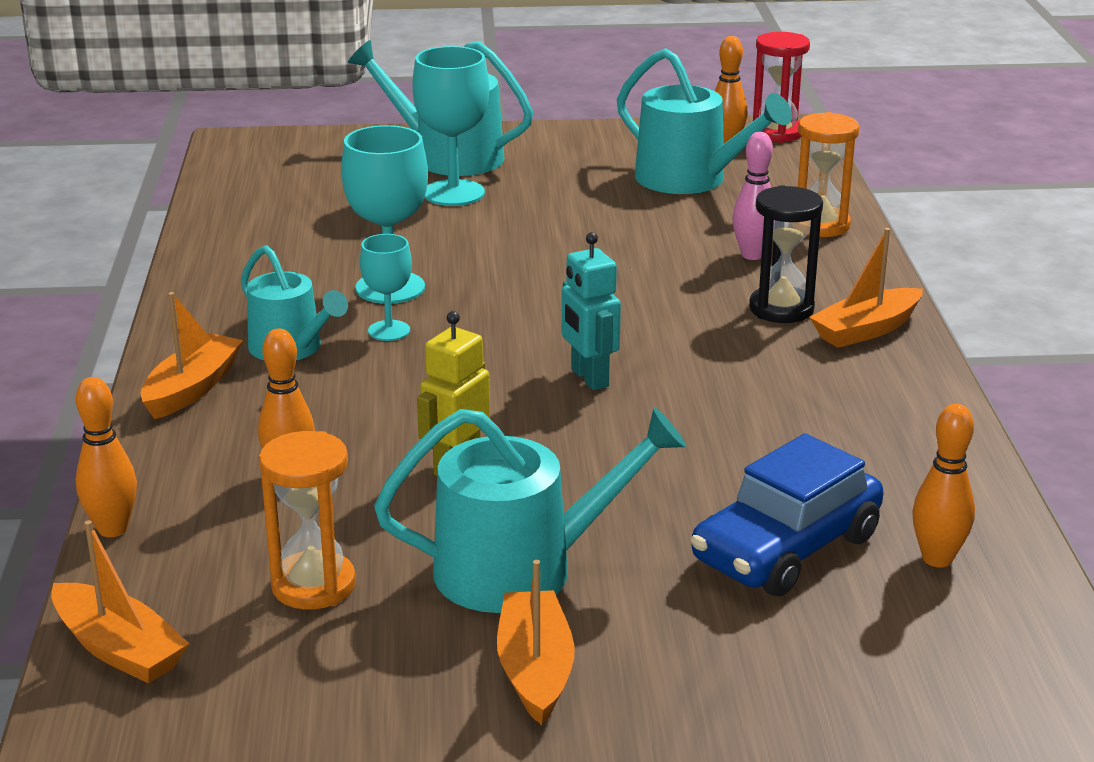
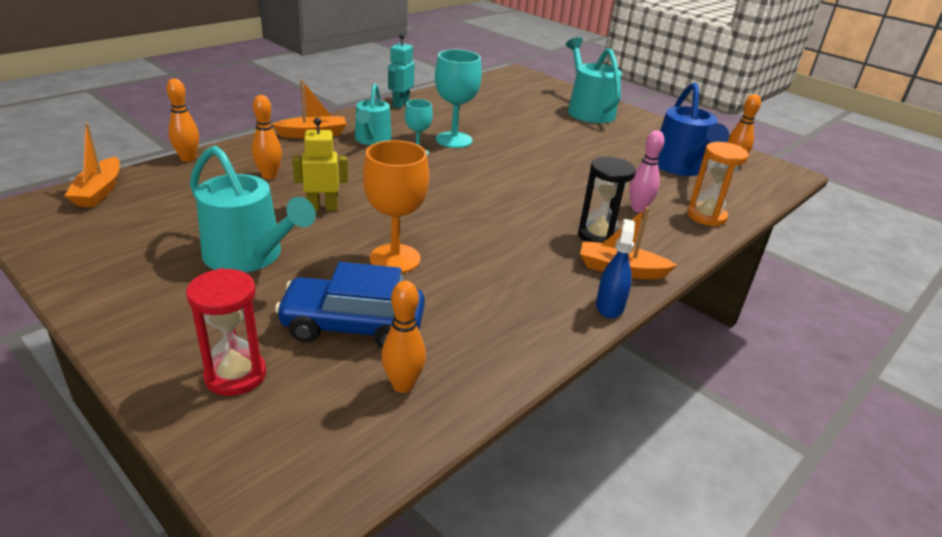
camera: 45 degrees right, 5 degrees up
(313, 585) = (185, 212): orange hourglass -> none
(453, 193) = (559, 123): turquoise goblet -> none
(535, 670) = (162, 291): orange boat -> none
(589, 378) = (446, 210): turquoise robot -> turquoise robot (400, 104)
(666, 462) = (395, 259): none -> orange goblet
(690, 179) = (681, 167): turquoise watering can -> blue watering can
(776, 133) = (776, 171): red hourglass -> red hourglass (235, 375)
(928, 371) = (609, 306): none -> blue spray bottle

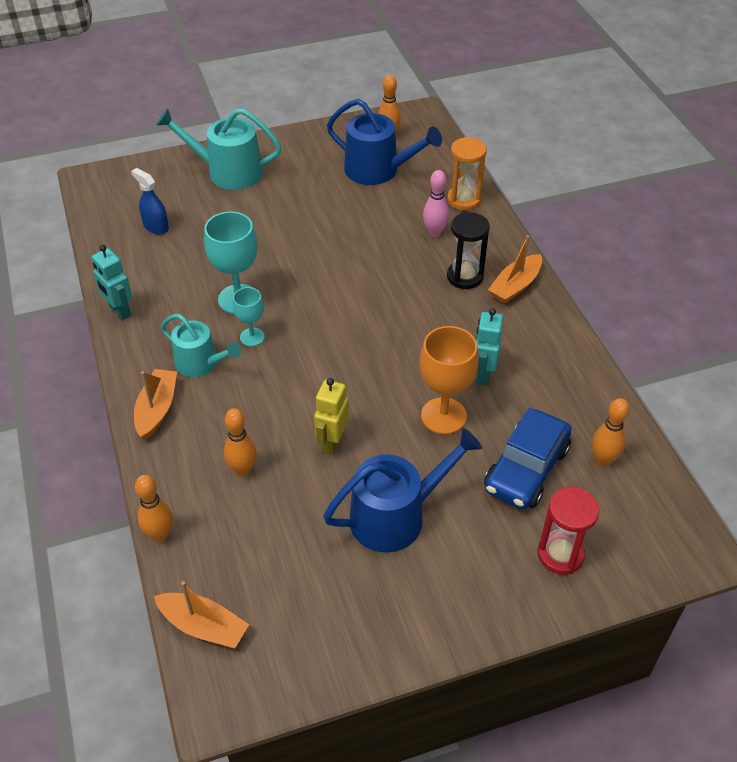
camera: 60 degrees left, 15 degrees up
(249, 255) = (395, 516): turquoise watering can -> blue watering can
(471, 272) = (483, 374): none -> turquoise robot
(609, 306) = (557, 314): blue spray bottle -> blue spray bottle (156, 227)

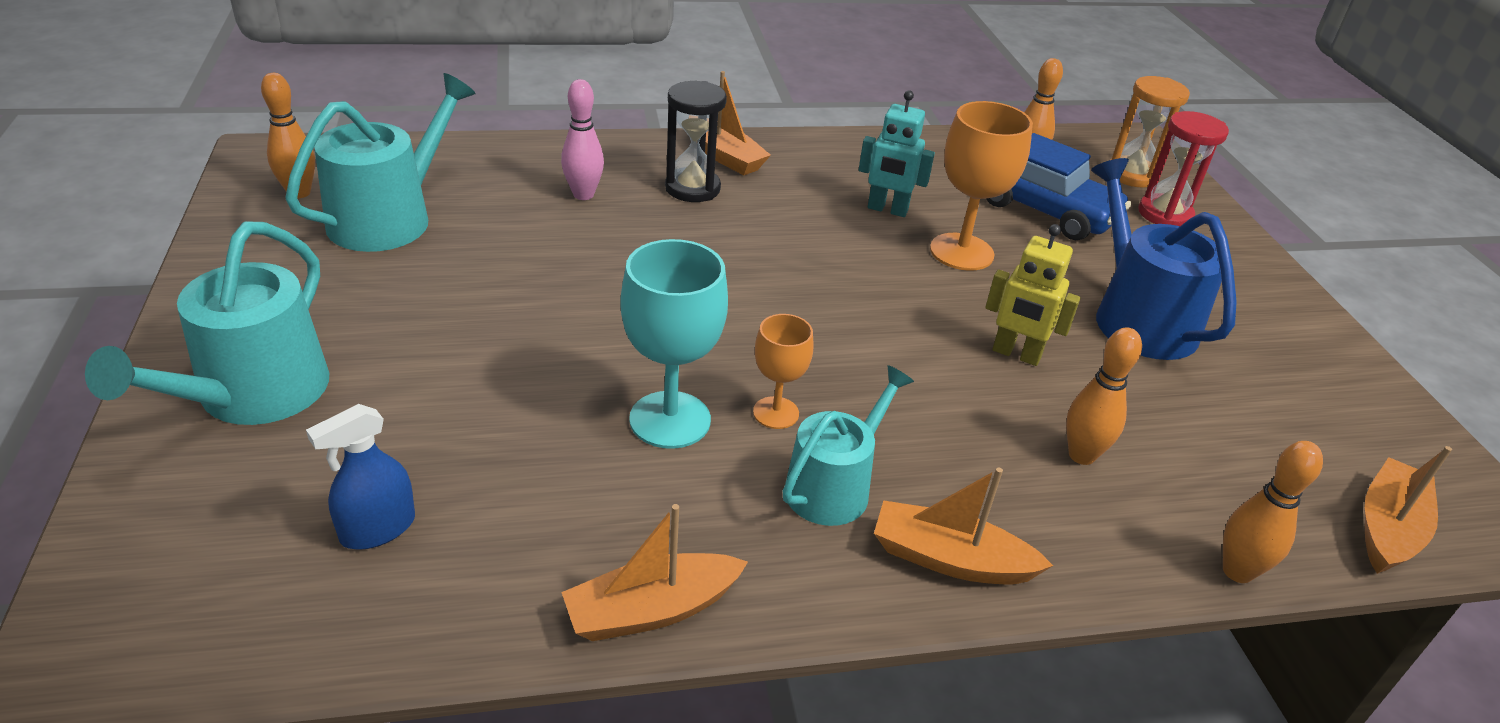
camera: 85 degrees left, 10 degrees down
(119, 311) = (652, 610): turquoise robot -> orange boat
(252, 337) = (776, 413): turquoise goblet -> orange goblet
(378, 170) = (389, 218): blue watering can -> turquoise watering can
(464, 200) = (519, 158): orange hourglass -> orange hourglass (1131, 175)

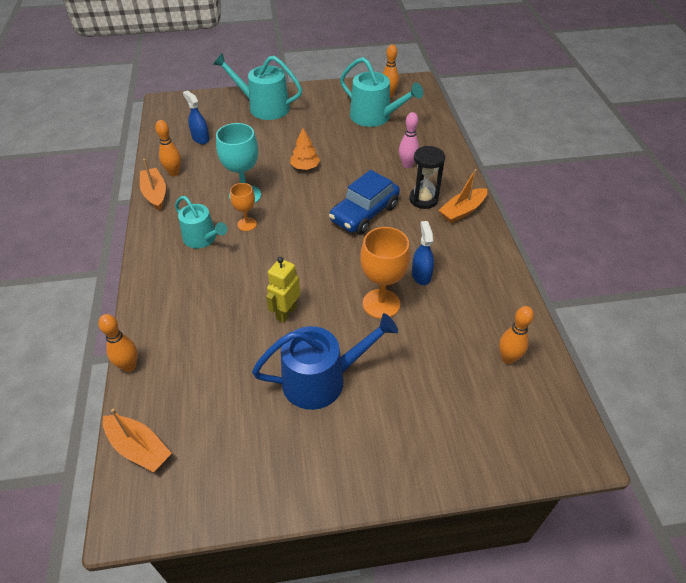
camera: 95 degrees right, 10 degrees up
(567, 324) = (305, 167): none -> orange tree
(887, 210) = (421, 275): turquoise robot -> blue spray bottle
(950, 559) = (158, 268): orange boat -> none
(1046, 211) = (440, 357): blue car -> blue car (364, 213)
(1081, 455) = (209, 324): orange bowling pin -> orange bowling pin (174, 173)
(1131, 175) = (512, 428): orange hourglass -> none
(1165, 214) = (454, 434): red hourglass -> none

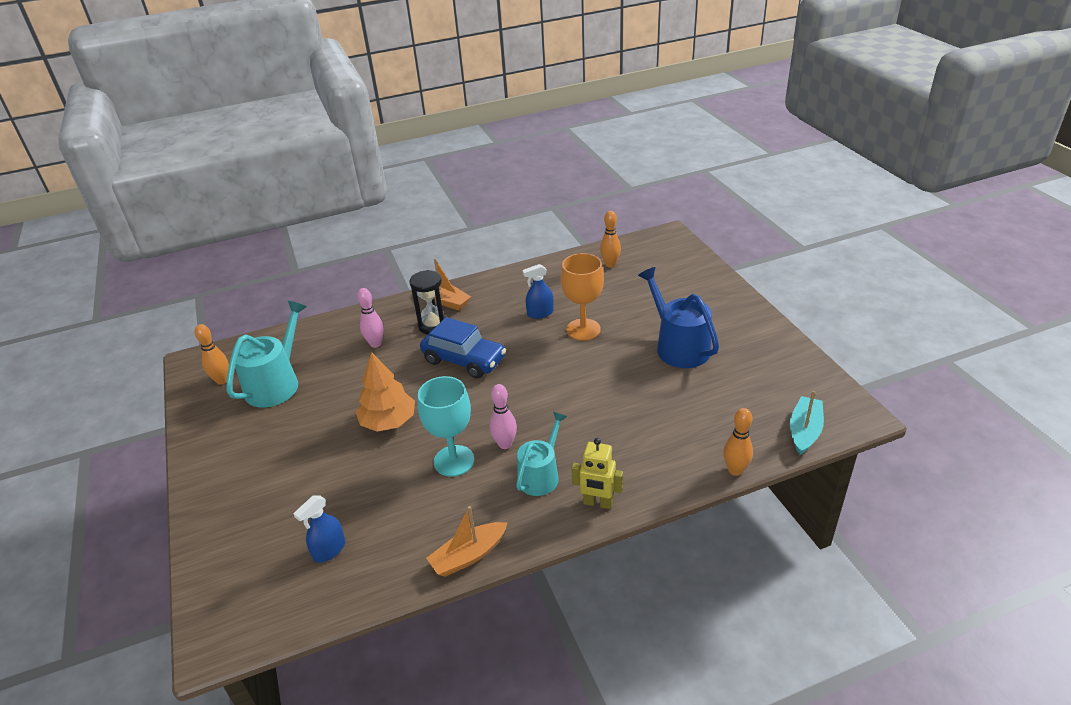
camera: 100 degrees left, 10 degrees down
(139, 448) = (804, 431): orange boat -> turquoise boat
(174, 173) = (418, 551): orange bowling pin -> none
(247, 224) = (505, 444): orange goblet -> pink bowling pin
(264, 107) = (243, 499): turquoise watering can -> none
(286, 312) = (619, 382): yellow robot -> yellow robot (598, 503)
(305, 167) = (388, 422): orange tree -> orange tree, size x1.54

